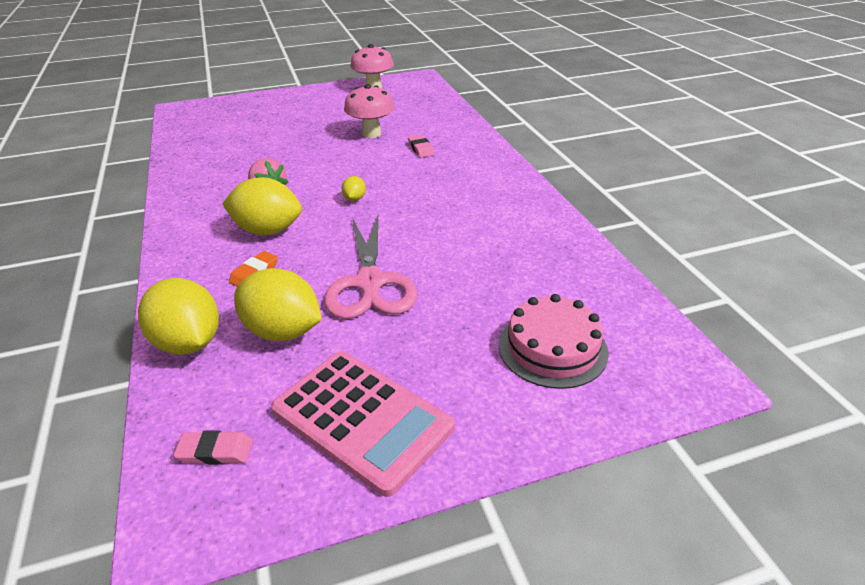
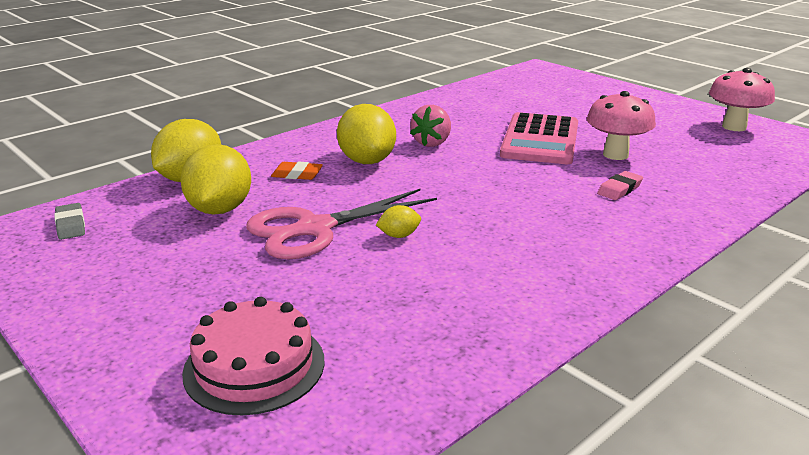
camera: 65 degrees right, 10 degrees down
(215, 451) = (70, 225): pink eraser -> grey eraser
(354, 199) = (462, 182): yellow lemon -> yellow lemon (399, 235)
(362, 419) = (114, 275): pink calculator -> pink calculator (540, 140)

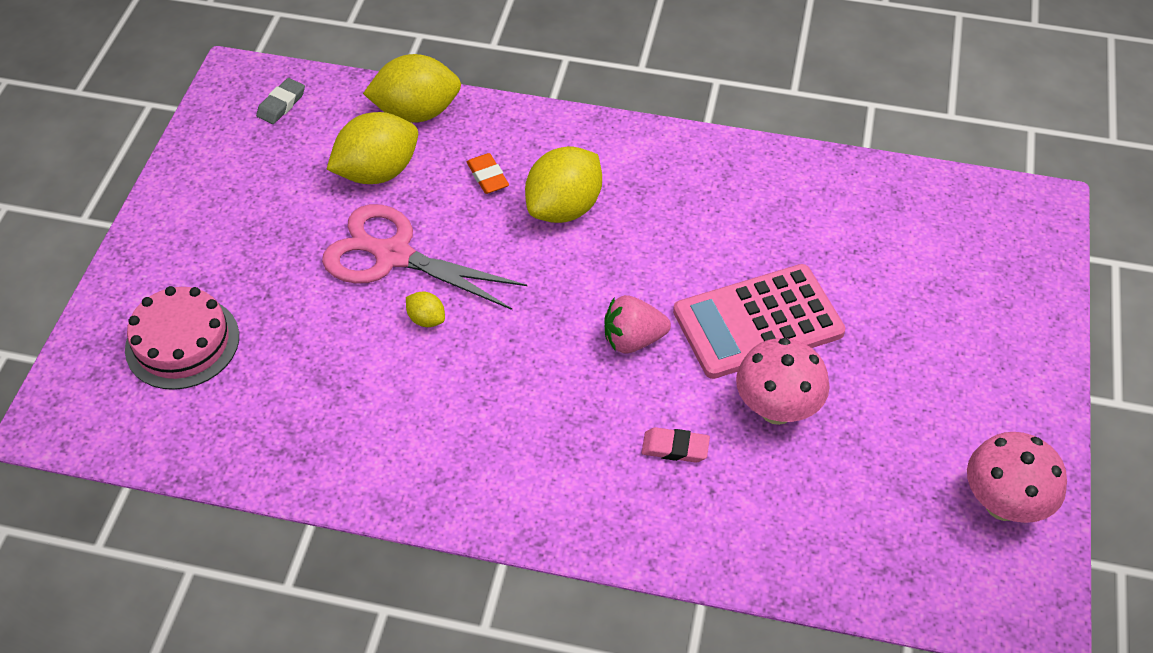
camera: 55 degrees right, 25 degrees up
(432, 143) = (659, 233): pink strawberry -> pink strawberry (633, 340)

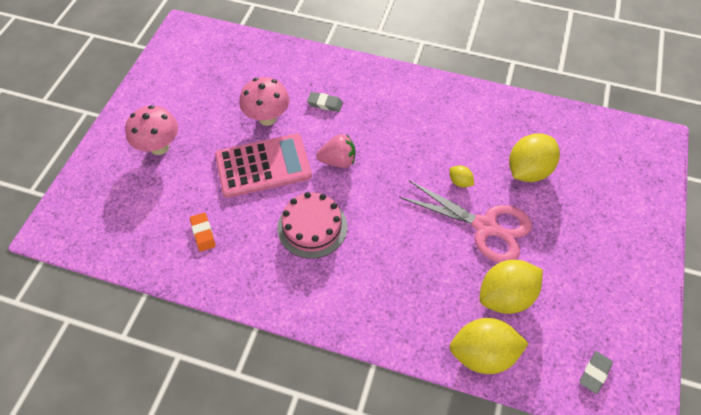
camera: 175 degrees left, 5 degrees up
(182, 342) = (603, 178): pink cake -> pink cake (312, 227)
(487, 177) = (425, 286): orange eraser -> orange eraser (203, 233)
(564, 208) = (371, 255): yellow lemon -> yellow lemon (528, 171)
(675, 448) = (325, 104): pink eraser -> grey eraser
(1002, 504) = (172, 69): pink mushroom -> pink mushroom (159, 147)

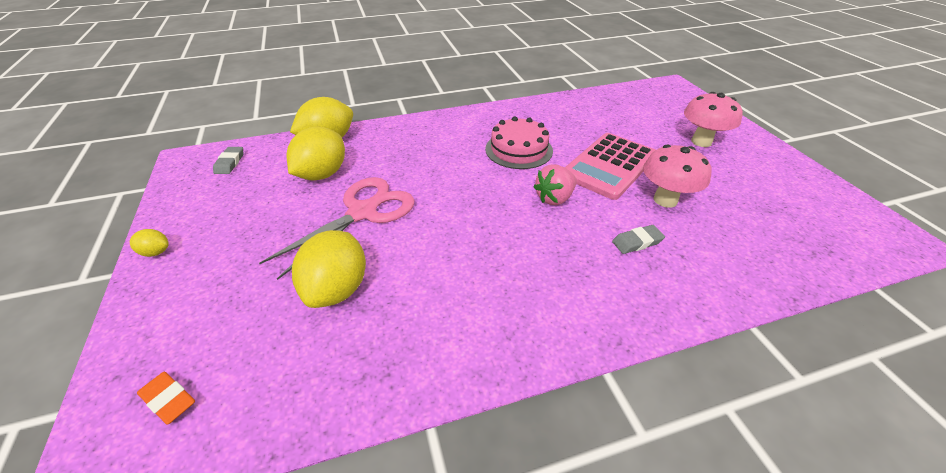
camera: 145 degrees right, 15 degrees down
(203, 233) = (587, 117): orange eraser -> orange eraser (169, 399)
(460, 182) = (416, 237): yellow lemon -> yellow lemon (156, 252)
(486, 227) = (364, 212): pink scissors -> pink scissors turned 135 degrees clockwise

